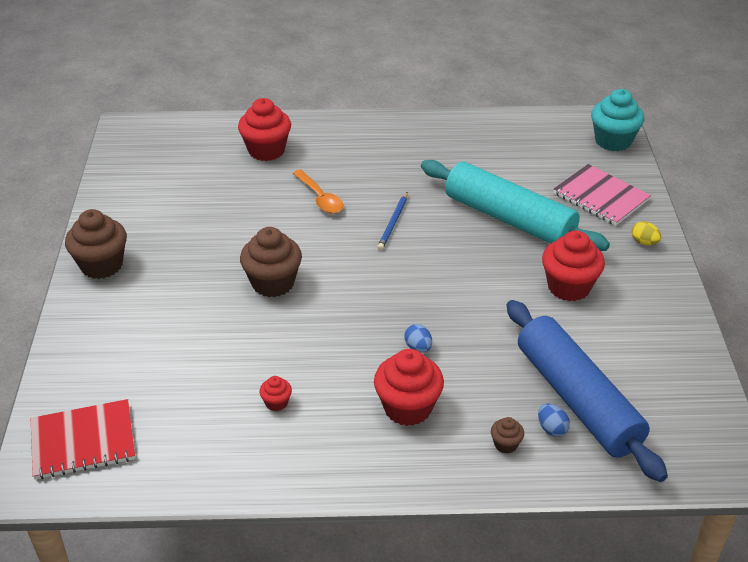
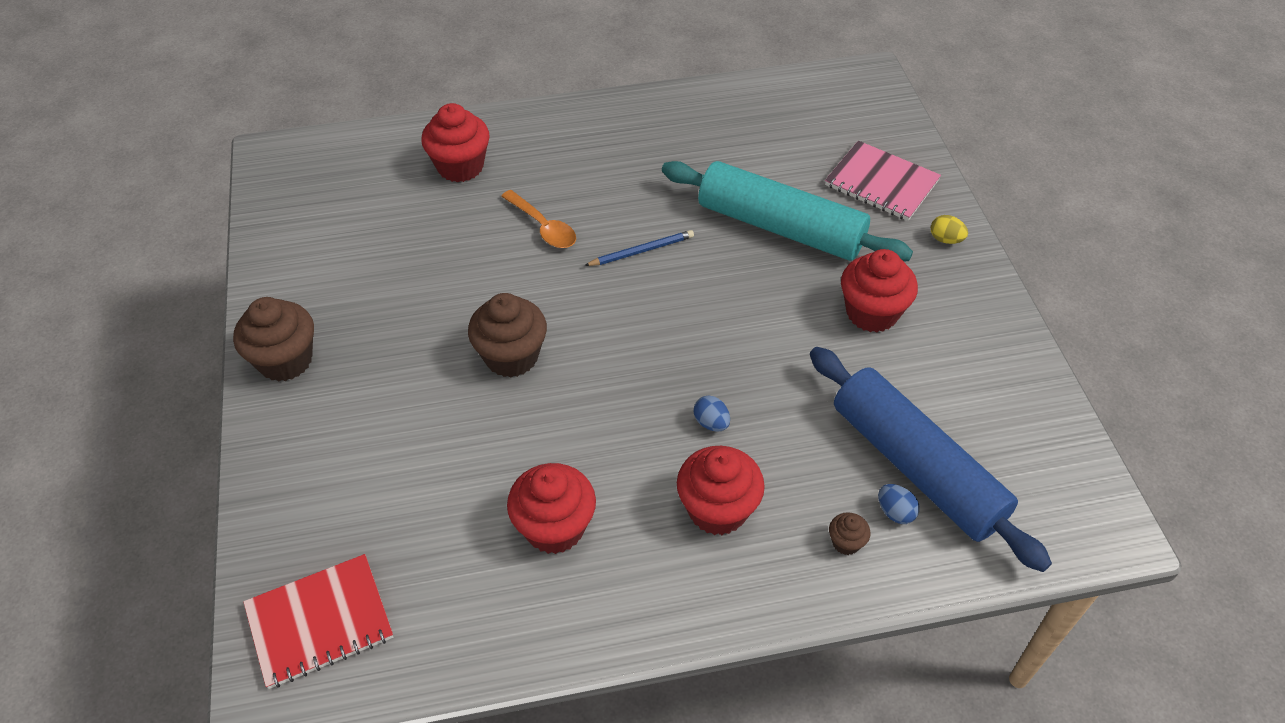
camera: 10 degrees left, 10 degrees up
(276, 403) = (554, 527): red cupcake -> red cupcake, size x2.13
(393, 223) = (641, 251): blue pencil -> blue pencil turned 120 degrees counterclockwise
(613, 141) = (879, 104): turquoise cupcake -> none

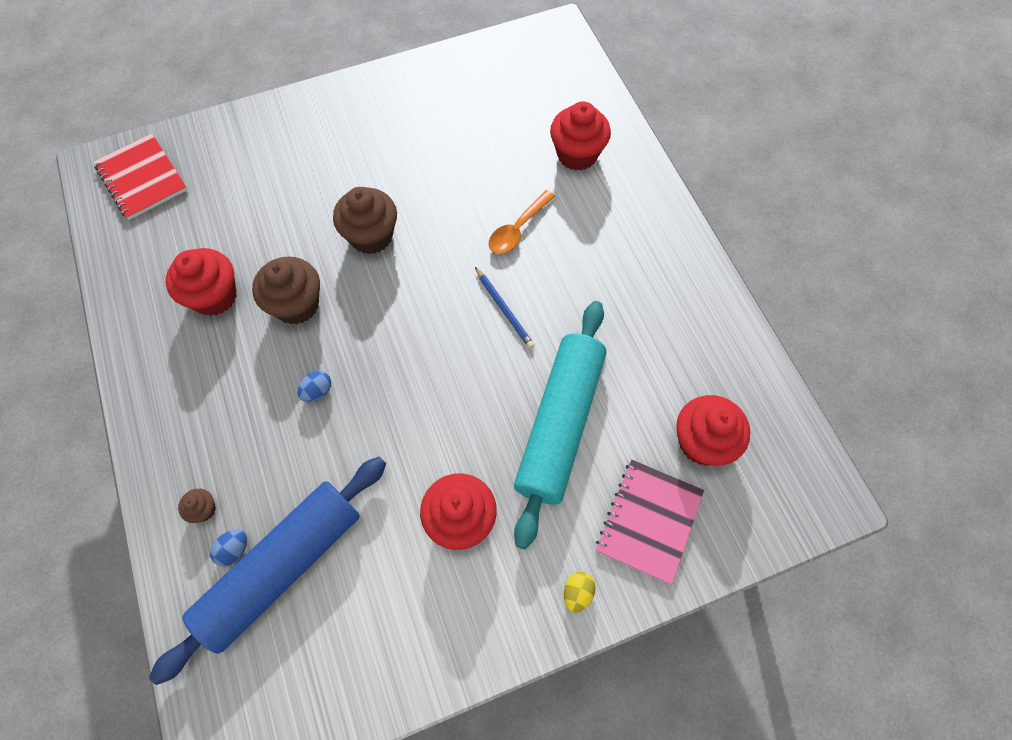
camera: 80 degrees right, 15 degrees up
(285, 360) = (351, 100): brown cupcake -> brown cupcake (296, 305)
(717, 509) = (233, 406): red cupcake -> red cupcake (702, 442)

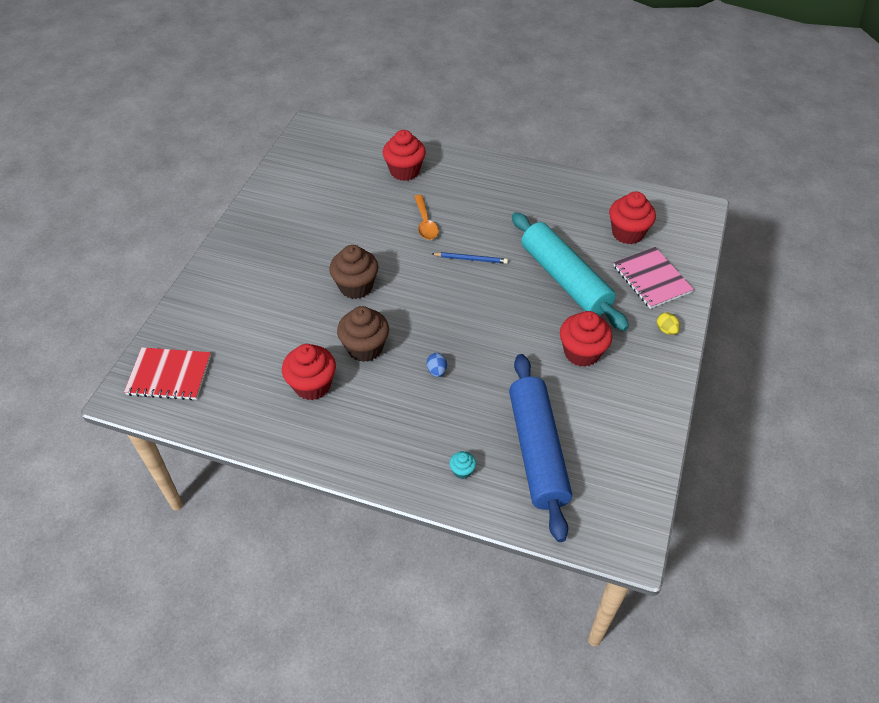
camera: 50 degrees left, 15 degrees down
(204, 509) = (462, 471): brown cupcake -> turquoise cupcake
(234, 550) = (504, 469): blue egg -> none

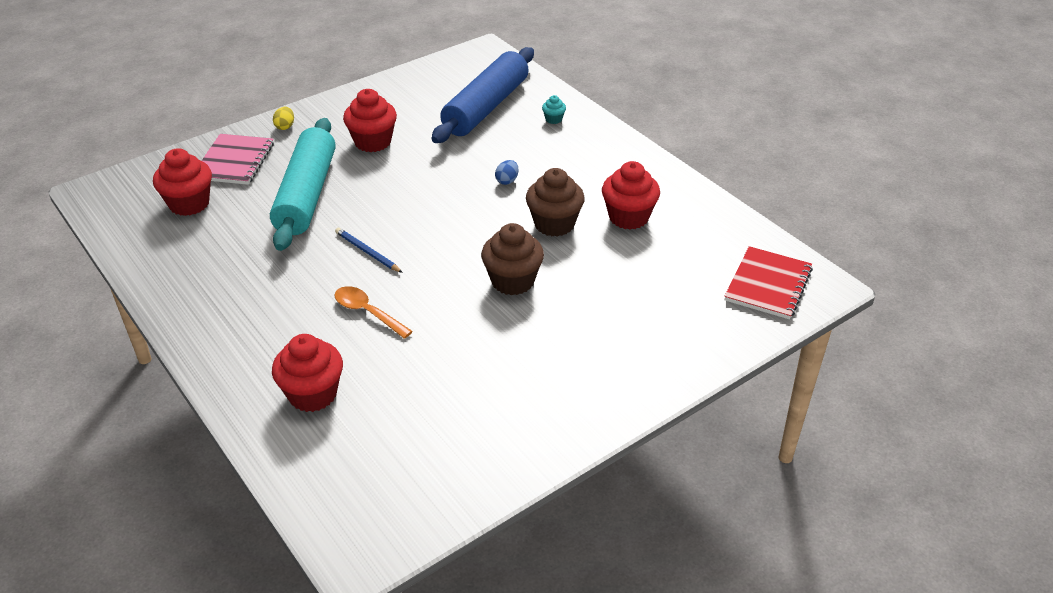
camera: 145 degrees left, 10 degrees down
(169, 375) = (768, 285): red notebook -> red notebook turned 75 degrees clockwise
(425, 223) = (367, 312): orange spoon -> orange spoon turned 75 degrees counterclockwise

